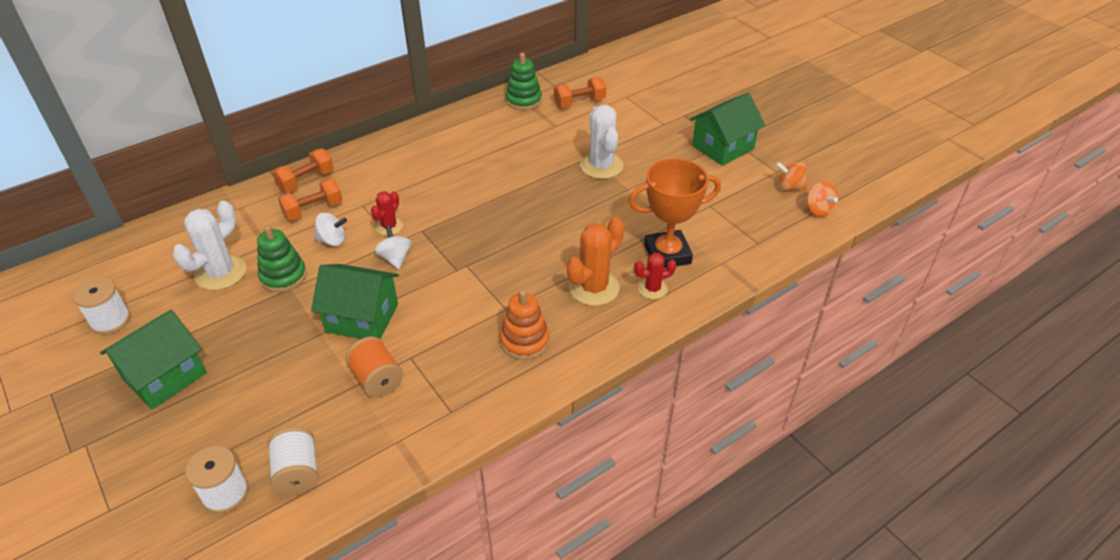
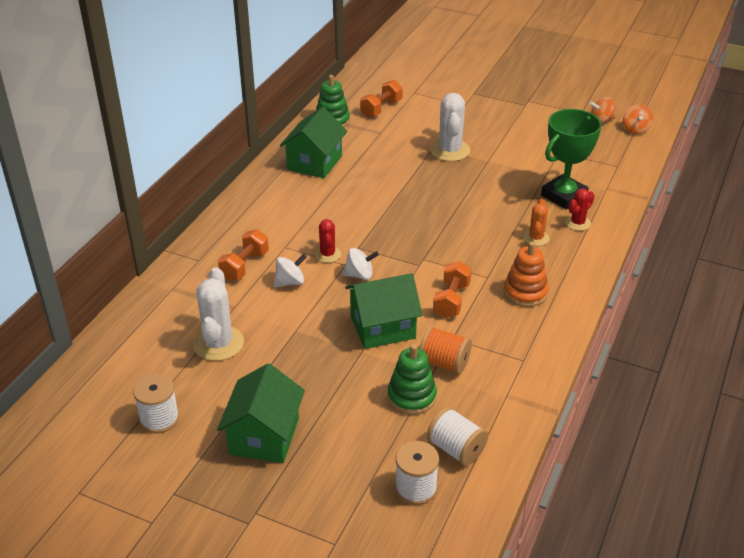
camera: 30 degrees left, 5 degrees down
(283, 276) = (279, 324): green stacking toy -> green stacking toy (411, 397)
(306, 181) = (210, 246): orange dumbbell -> orange dumbbell (451, 300)
(395, 258) = (359, 275): white spinning top -> white spinning top turned 135 degrees clockwise
(594, 288) = (536, 238): orange cactus -> orange cactus, size x0.58
(601, 166) = (450, 150): white cactus -> white cactus turned 45 degrees clockwise
(667, 254) = (564, 196): orange trophy -> green trophy
(722, 147) = (526, 108): green house -> green house (314, 163)
(819, 210) = (635, 129): orange spinning top -> orange spinning top turned 60 degrees clockwise

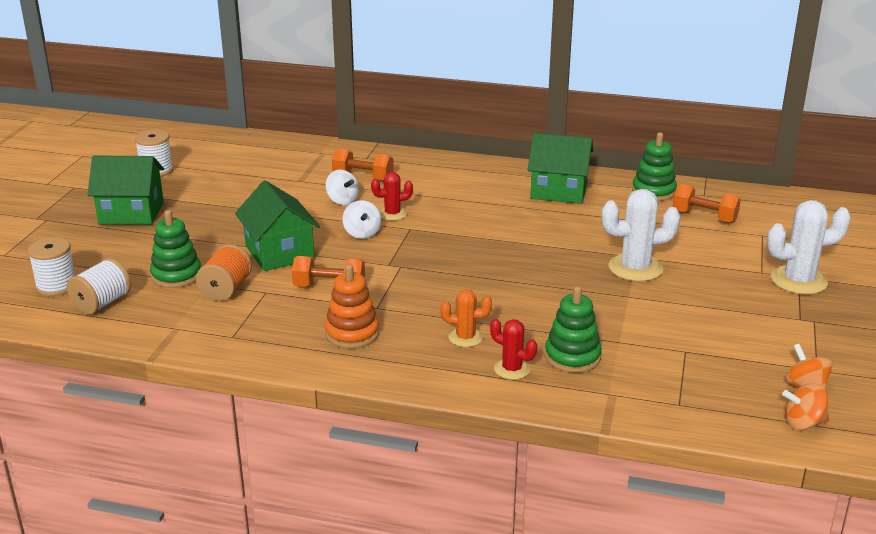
camera: 80 degrees right, 10 degrees down
(218, 343) = (249, 180): white cactus -> white cactus (798, 280)
(564, 196) = (572, 357): green trophy -> green stacking toy

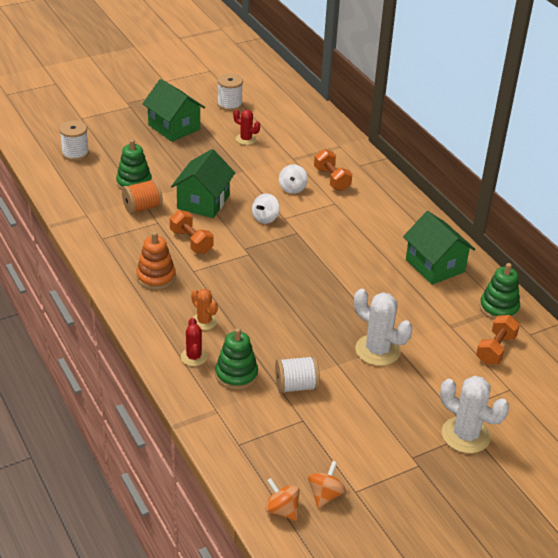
camera: 45 degrees right, 10 degrees up
(102, 303) = (78, 177): white spool -> white spool (296, 386)
(392, 214) = (304, 216): red cactus -> red cactus (246, 139)
(704, 217) = (495, 349): orange dumbbell -> orange dumbbell turned 45 degrees clockwise

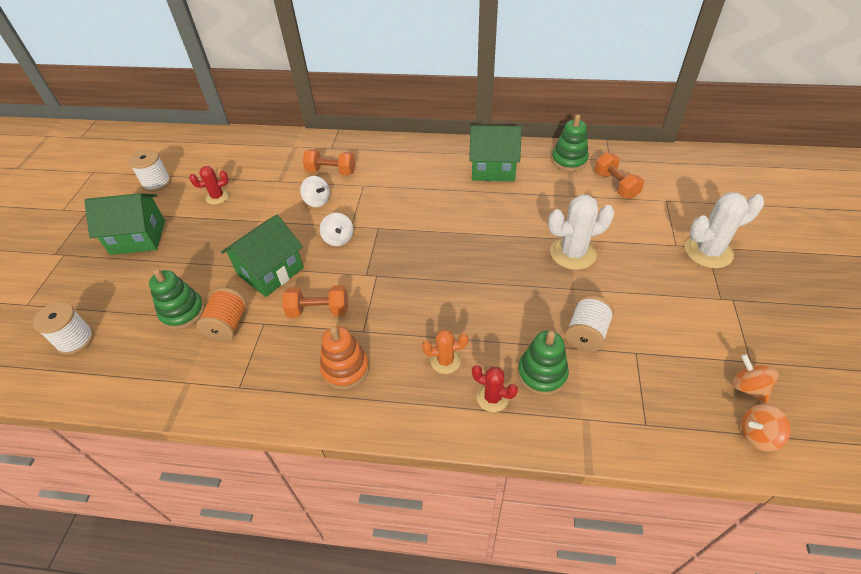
camera: 50 degrees left, 10 degrees up
(203, 202) = (270, 271): green house -> green house turned 75 degrees clockwise

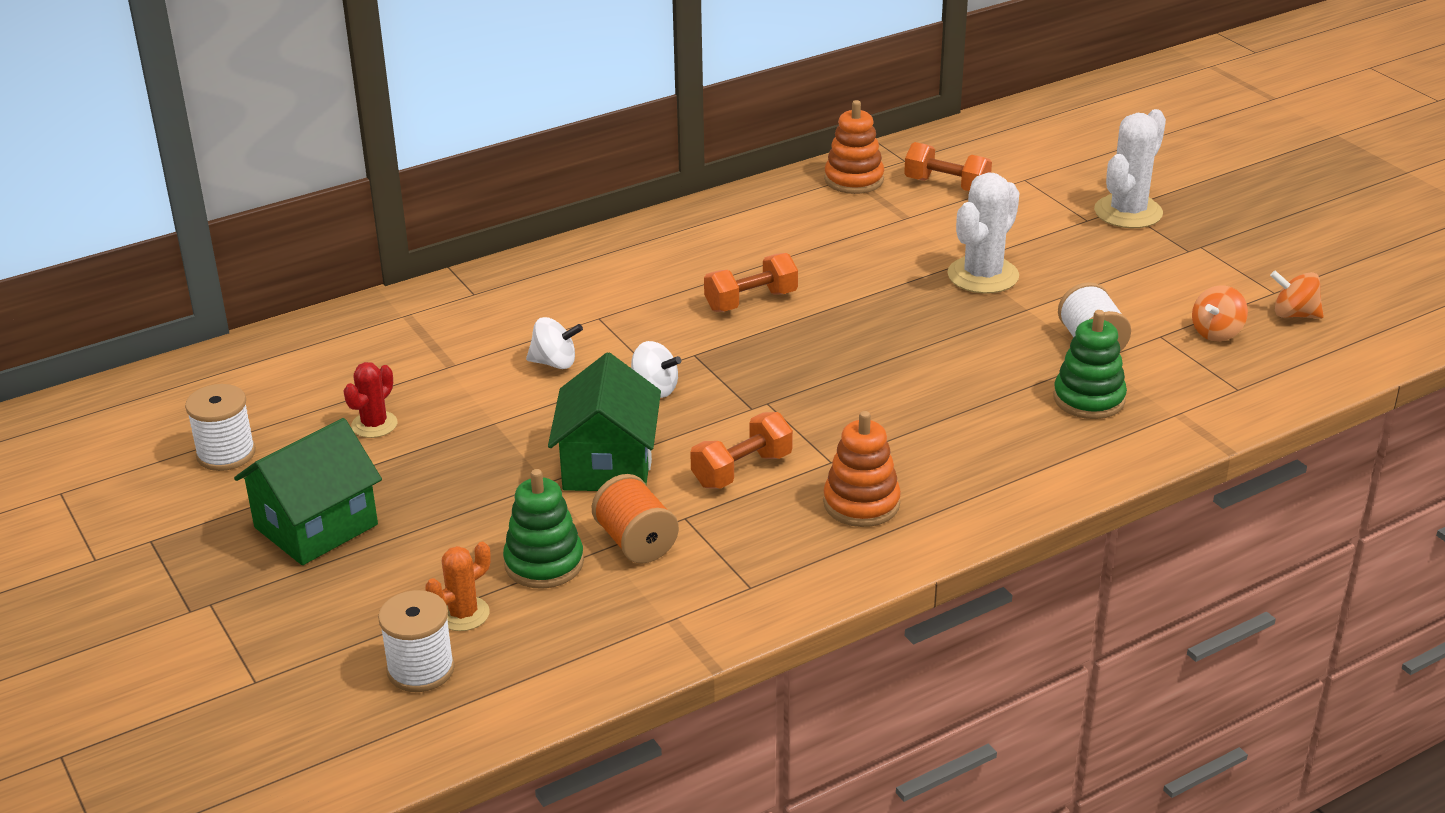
camera: 40 degrees left, 15 degrees down
(331, 171) = (521, 321): orange dumbbell -> orange dumbbell (751, 301)
(445, 361) = (970, 439): orange cactus -> orange cactus (463, 614)
(492, 398) = (1064, 444): red cactus -> none
(493, 168) = (763, 226): green house -> none
(569, 160) = (854, 180): green stacking toy -> orange stacking toy
(757, 435) = (1341, 347): orange spinning top -> orange spinning top (1216, 333)

